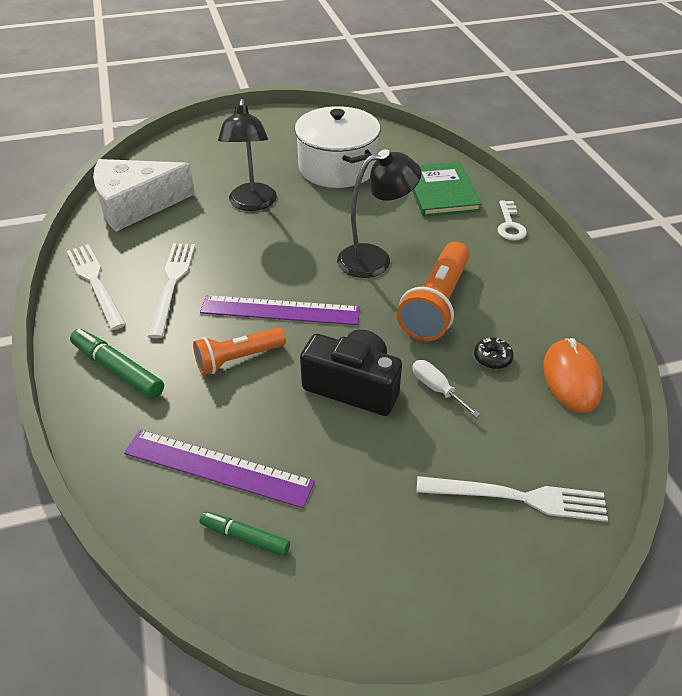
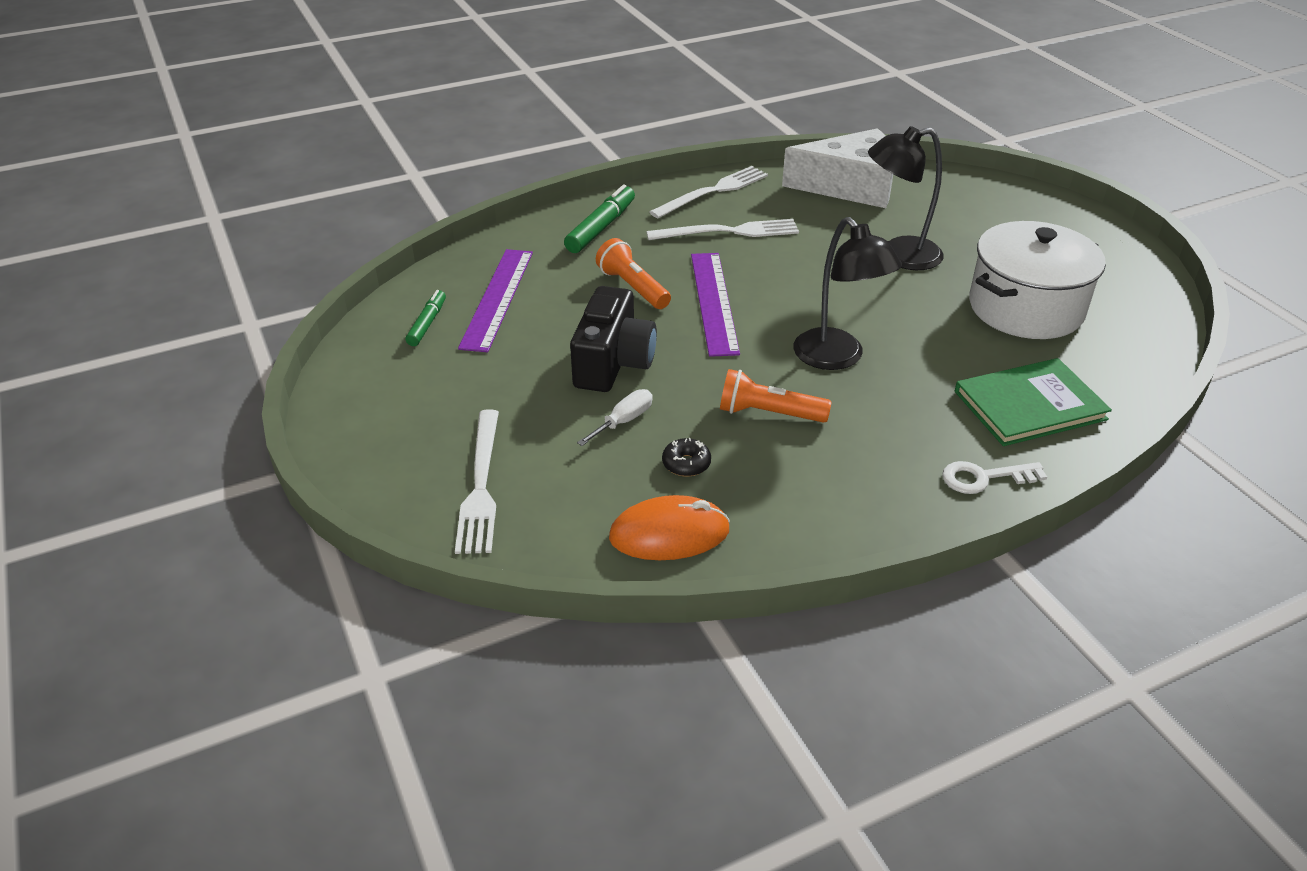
camera: 80 degrees right, 5 degrees down
(136, 205) = (850, 186): white cheese -> white cheese turned 120 degrees clockwise
(436, 304) = (768, 413): orange flashlight -> orange flashlight, size x0.64

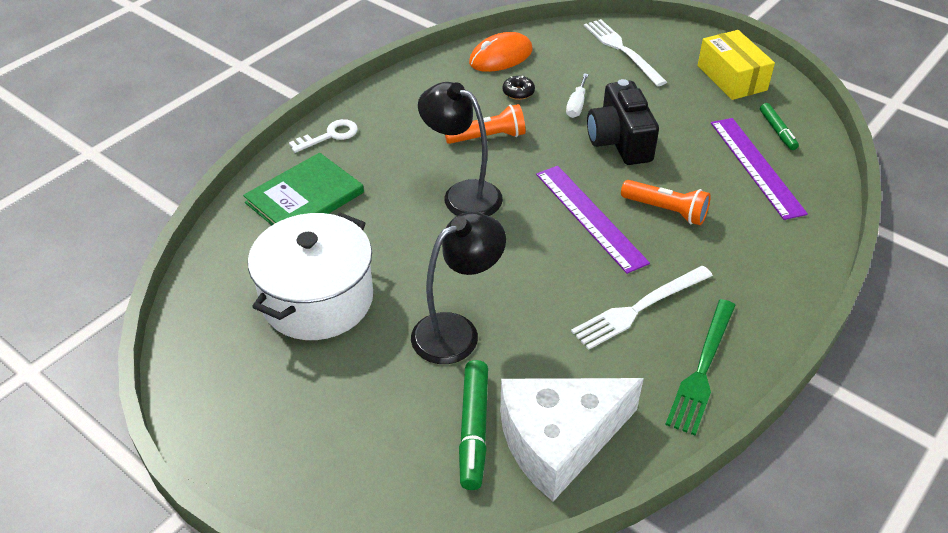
camera: 155 degrees right, 5 degrees up
(390, 397) = (732, 78): none -> yellow box
(601, 228) = (759, 271): green marker -> green marker (473, 430)
(713, 191) = (702, 369): white fork -> green fork

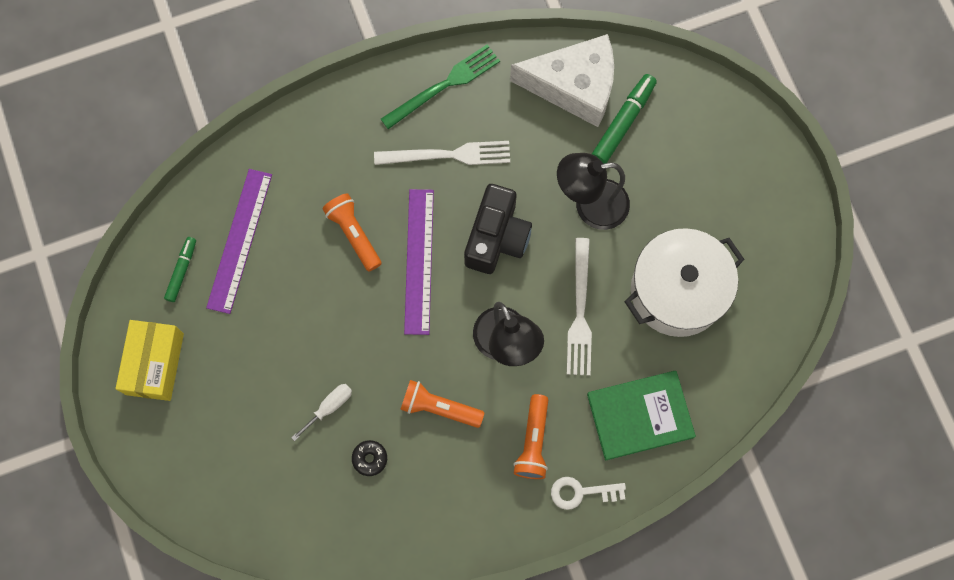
camera: 150 degrees left, 30 degrees up
(392, 148) = (533, 442): none -> orange flashlight
(501, 57) = (349, 529): orange mouse -> none
(619, 141) = (328, 336): black camera -> black camera (497, 238)
(622, 50) = (221, 468): white fork -> white fork (580, 312)

